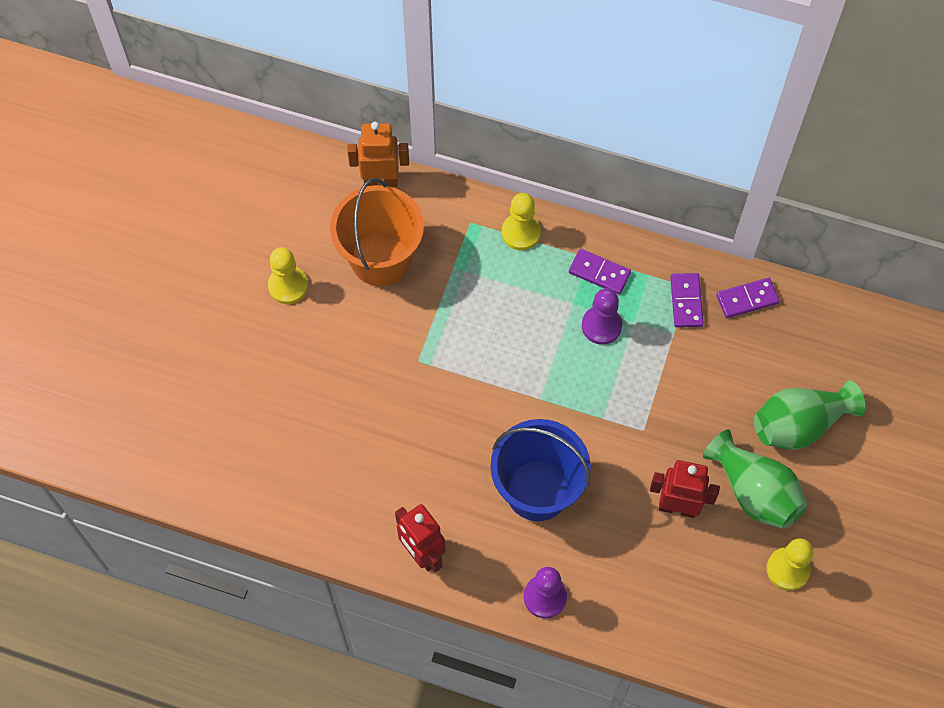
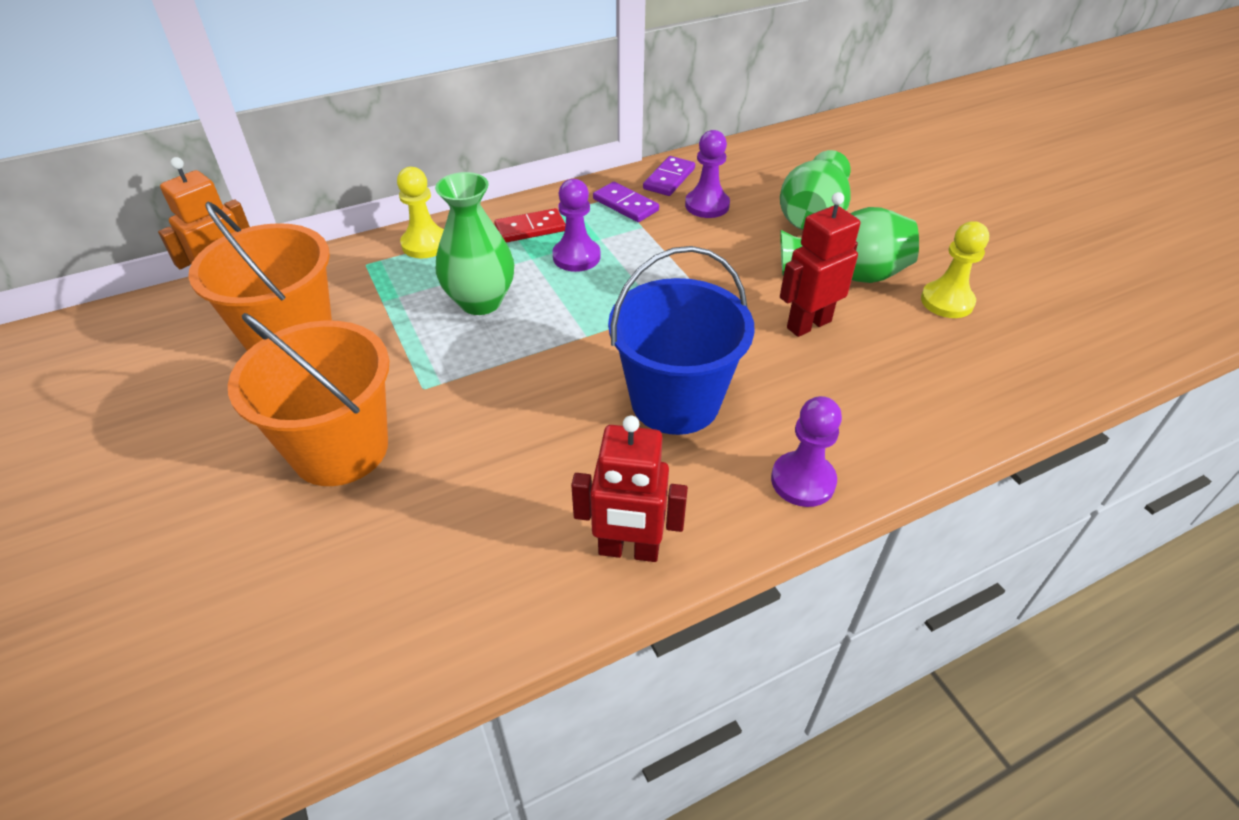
camera: 45 degrees left, 20 degrees down
(288, 286) = (189, 425): yellow pawn -> none
(345, 369) = (340, 449): none -> orange bucket
(507, 317) = (480, 301): none -> green vase
(599, 273) = (530, 229): purple domino -> red domino
(741, 350) = (707, 205): none -> purple pawn

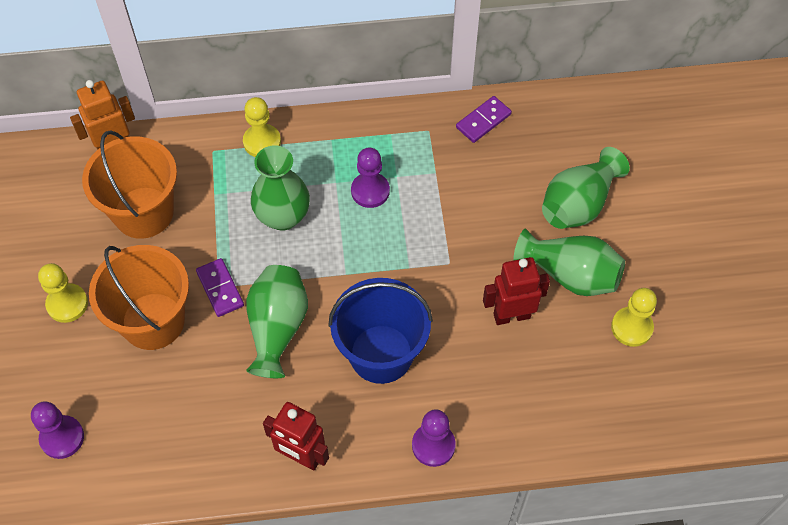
camera: 20 degrees right, 15 degrees up
(200, 463) = (67, 304): none -> yellow pawn
(523, 411) = (277, 328): none -> green vase
(530, 229) = (347, 148): red domino -> none
(625, 205) = (433, 143): purple domino -> purple domino (220, 289)
(707, 205) = (499, 163): purple pawn -> purple pawn (62, 438)

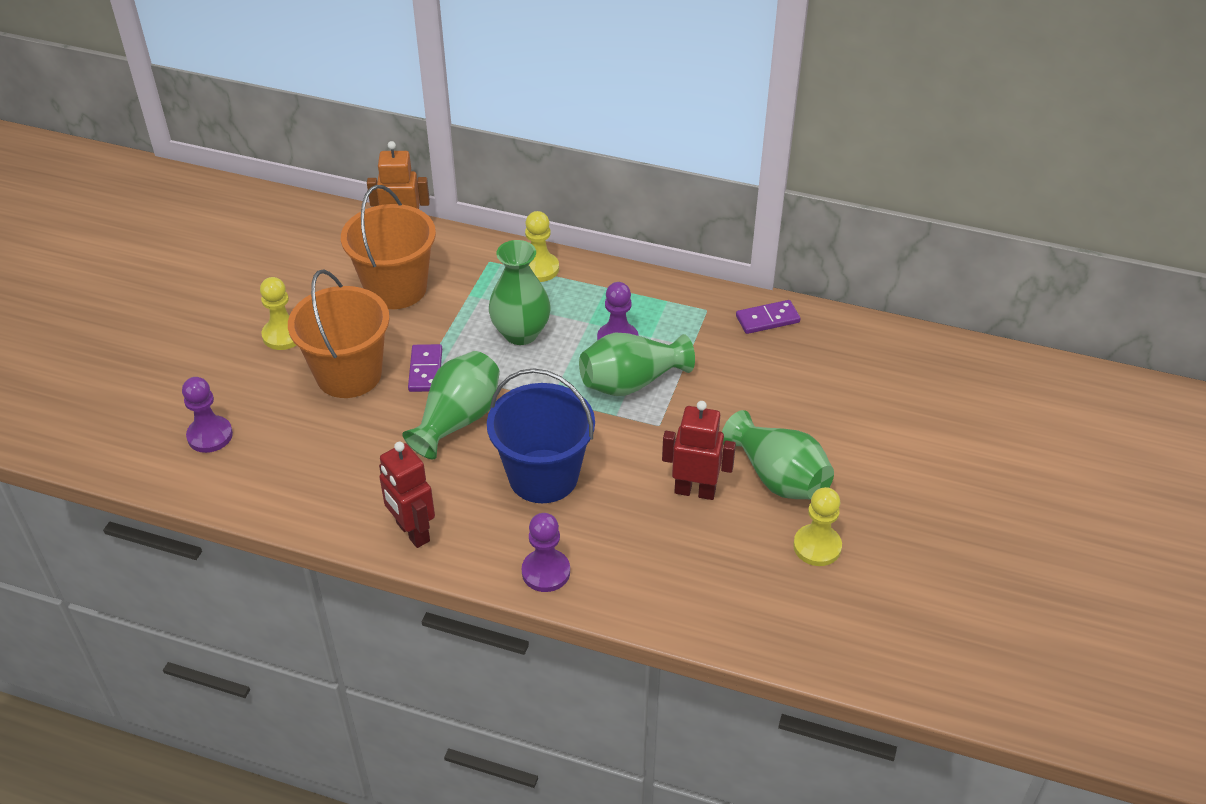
camera: 25 degrees right, 15 degrees down
(578, 204) = (825, 420): green vase -> green vase (631, 382)

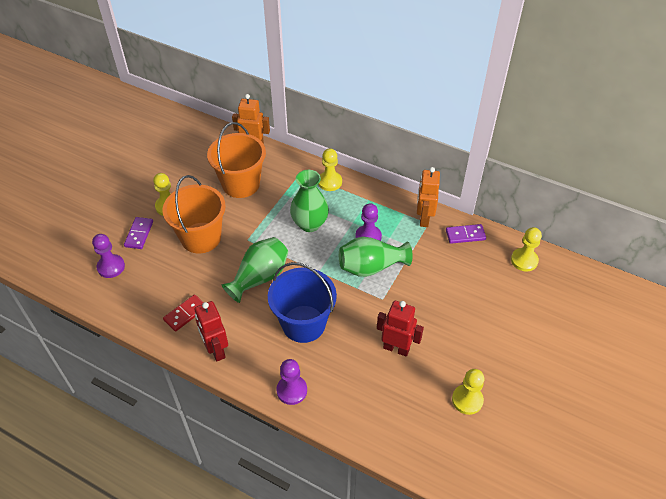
camera: 10 degrees right, 5 degrees up
(350, 487) = (185, 314): none -> red domino
(425, 370) = (247, 241): purple domino -> purple domino (139, 234)
(699, 304) = (424, 218): none -> orange robot
(778, 477) = (451, 347): green vase -> none
(863, 344) = (524, 260): none -> yellow pawn

